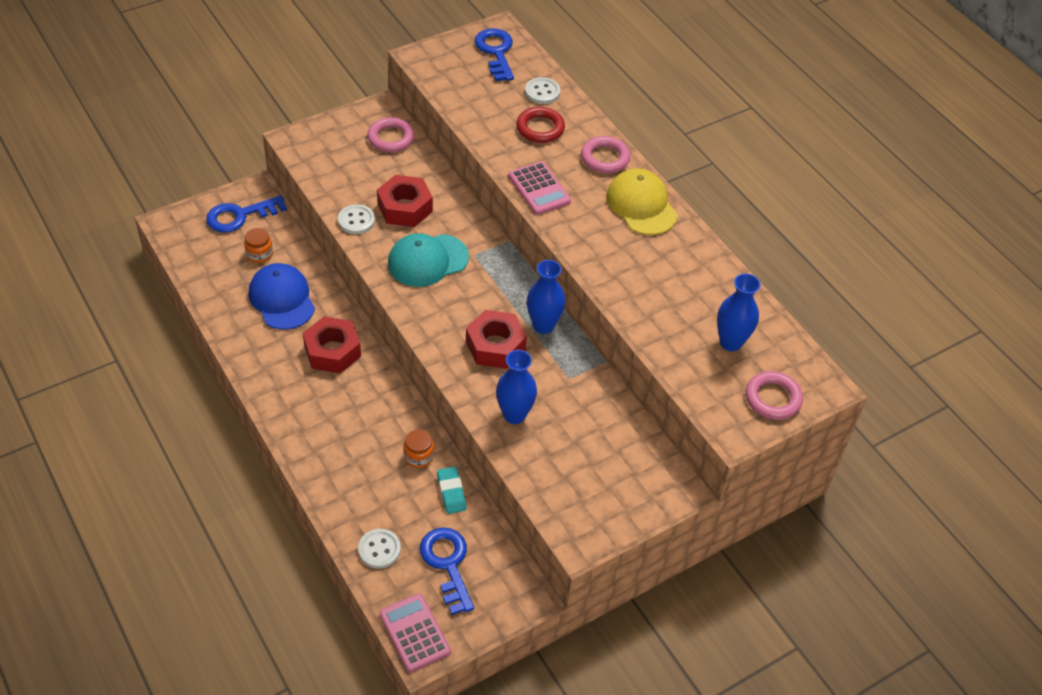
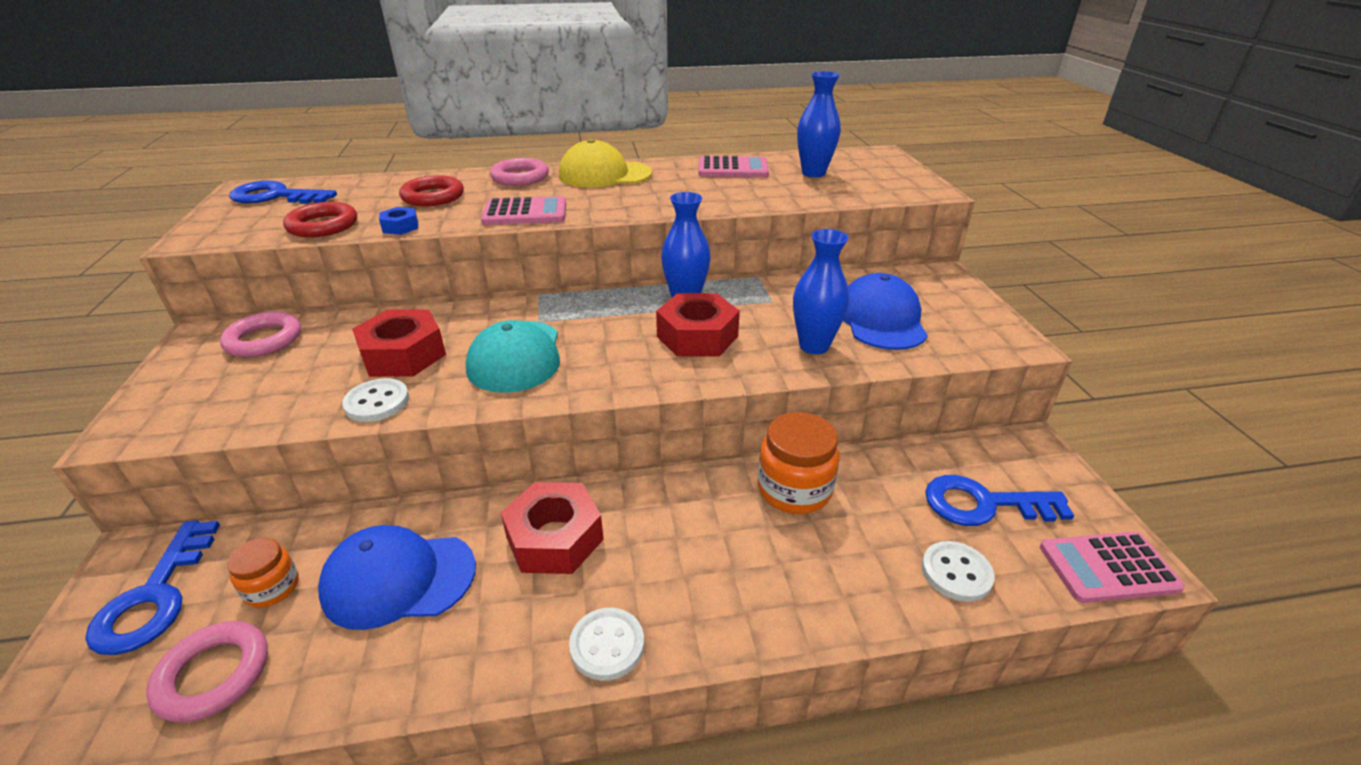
camera: 65 degrees left, 15 degrees down
(418, 456) = (794, 489): orange jar -> orange jar, size x1.71
(451, 492) = (863, 472): turquoise eraser -> none
(465, 101) = (323, 225): none -> red ring
(482, 137) = (400, 227): none -> blue nut
(542, 92) = (380, 186): white button -> white button (607, 645)
(574, 451) = (881, 319): none -> blue cap
(706, 284) = (733, 169): none -> pink calculator
(773, 398) = (889, 171): pink ring -> pink ring (213, 674)

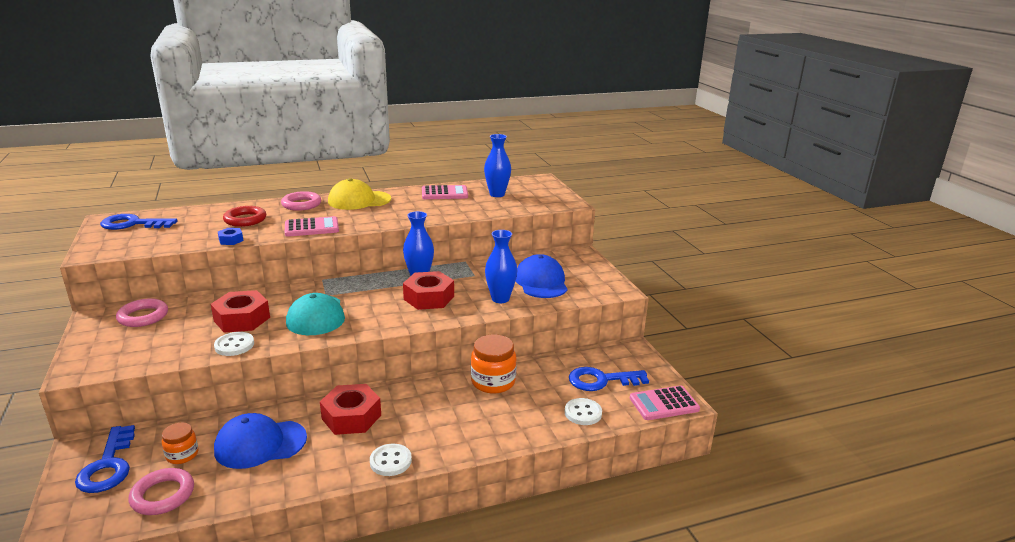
camera: 10 degrees left, 10 degrees down
(323, 225) = (177, 241): red ring -> none

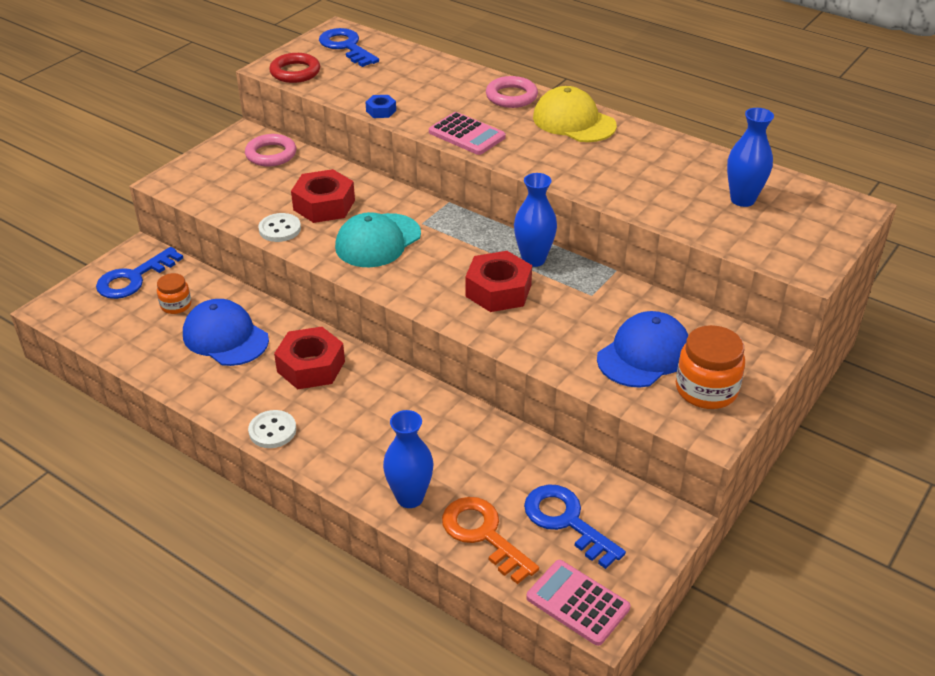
camera: 55 degrees right, 15 degrees up
(163, 495) = (125, 329): pink ring -> none
(245, 220) = (432, 90): red ring -> red ring (295, 72)
(444, 193) = (682, 162): pink calculator -> none
(493, 382) = (467, 431): orange jar -> orange jar (706, 389)
(500, 299) = (561, 343): blue vase -> blue vase (410, 497)
(583, 413) = (483, 534): white button -> orange key

